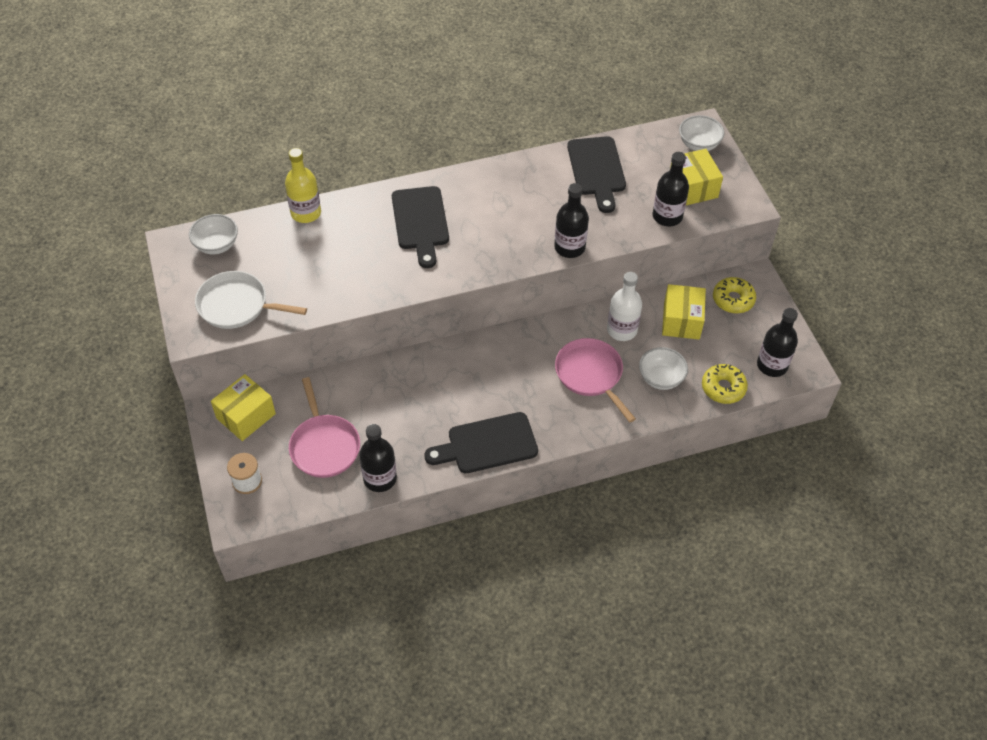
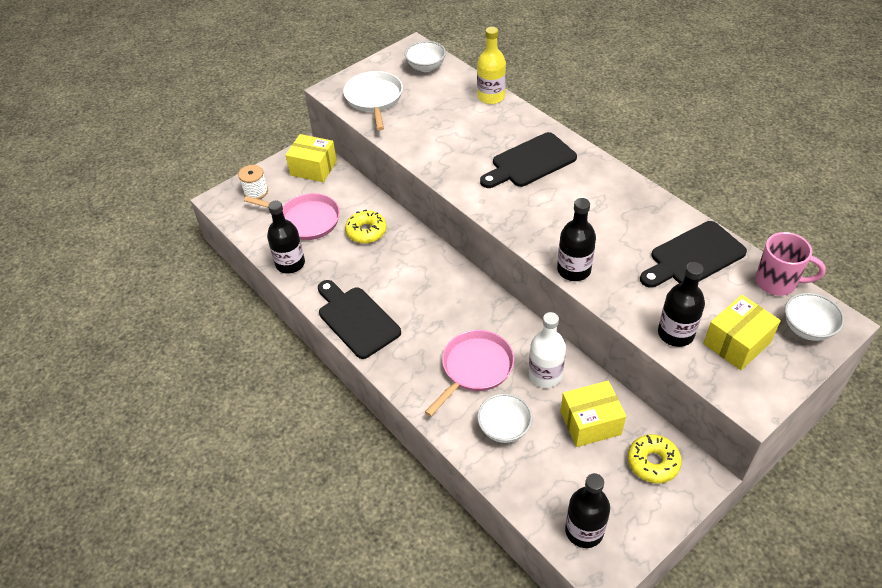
camera: 70 degrees right, 5 degrees down
(324, 446) = (306, 220): pink pan -> pink pan turned 120 degrees counterclockwise
(649, 137) = (777, 282): none -> pink mug
(723, 388) = (524, 490): yellow donut -> yellow donut (366, 231)

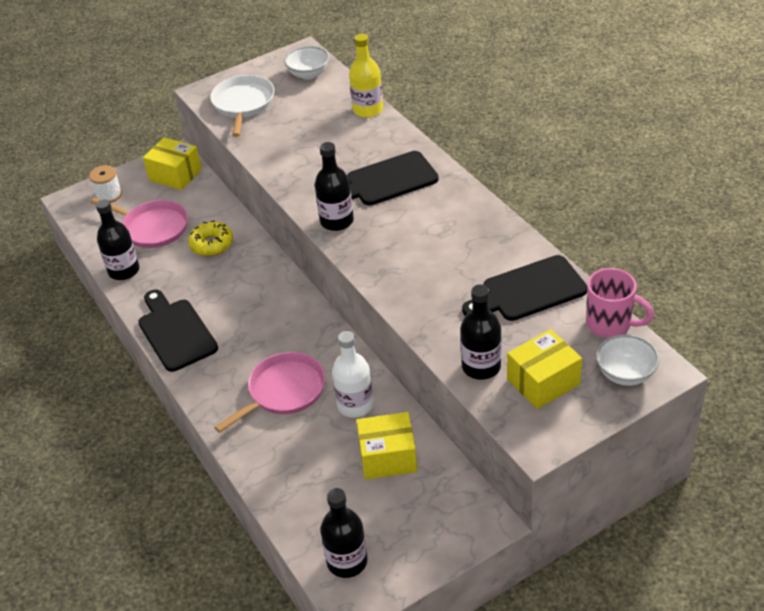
camera: 10 degrees right, 5 degrees down
(504, 428) = (296, 453): white bowl -> none
(574, 270) = (395, 294): black bottle -> black bottle (337, 221)
(653, 462) = (441, 503): yellow donut -> none

